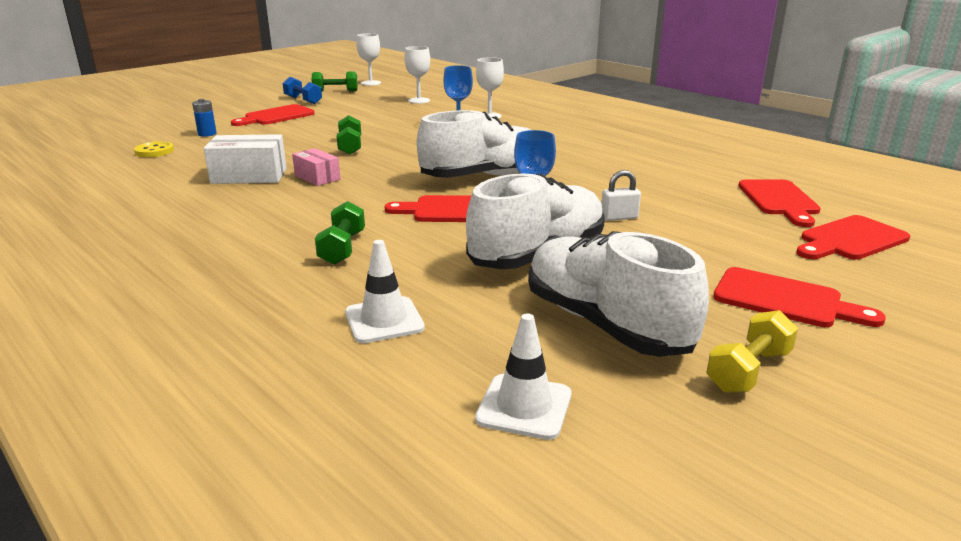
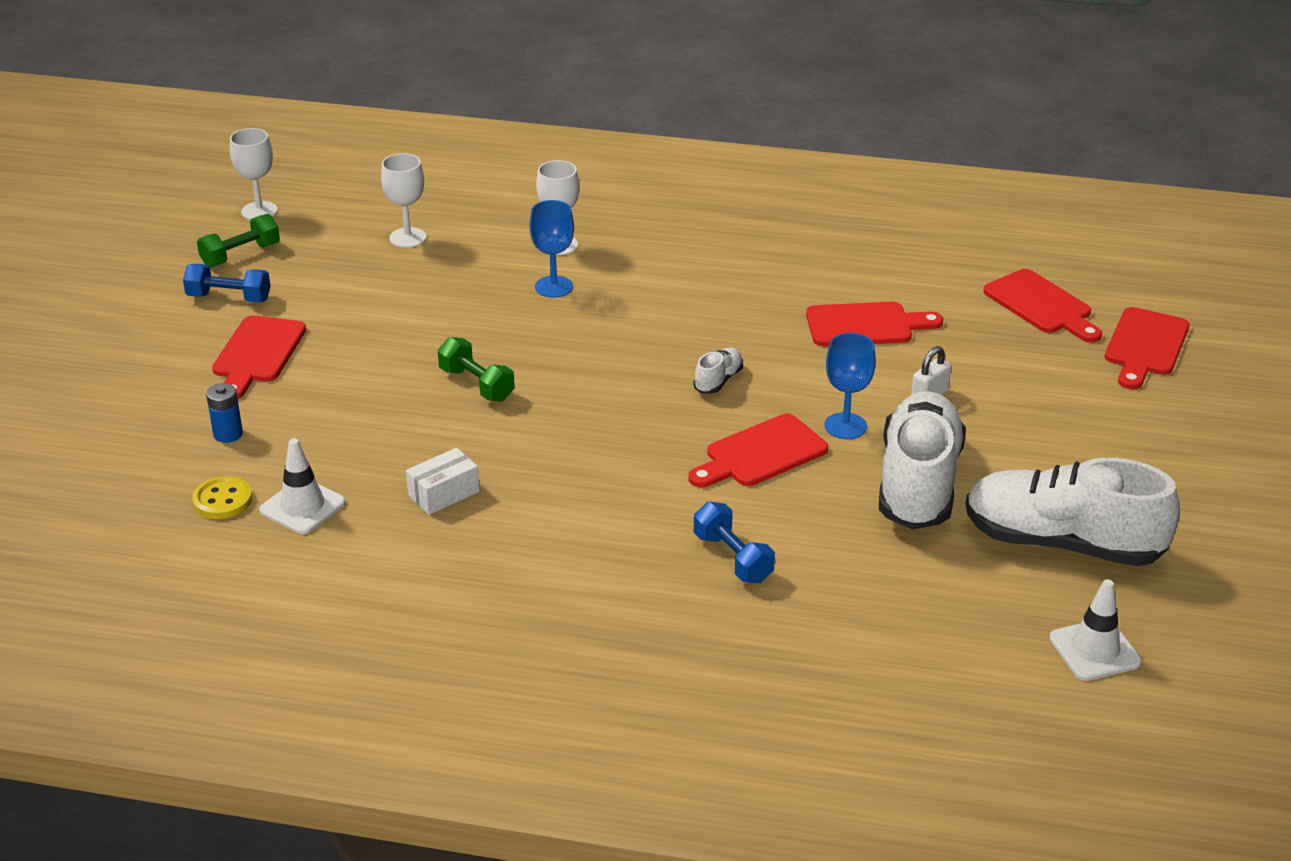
camera: 35 degrees left, 10 degrees up
(249, 176) = (443, 494): white box -> white box, size x0.63
(317, 177) = (531, 461): pink box -> none
(342, 248) = (733, 558): green dumbbell -> blue dumbbell
(384, 320) = (895, 624): white traffic cone -> white traffic cone (302, 507)
(484, 176) = (718, 380): white shoe -> white shoe, size x0.41
(748, 371) = (1198, 543): yellow dumbbell -> none
(784, 300) = (1159, 452): red cutting board -> red cutting board (865, 325)

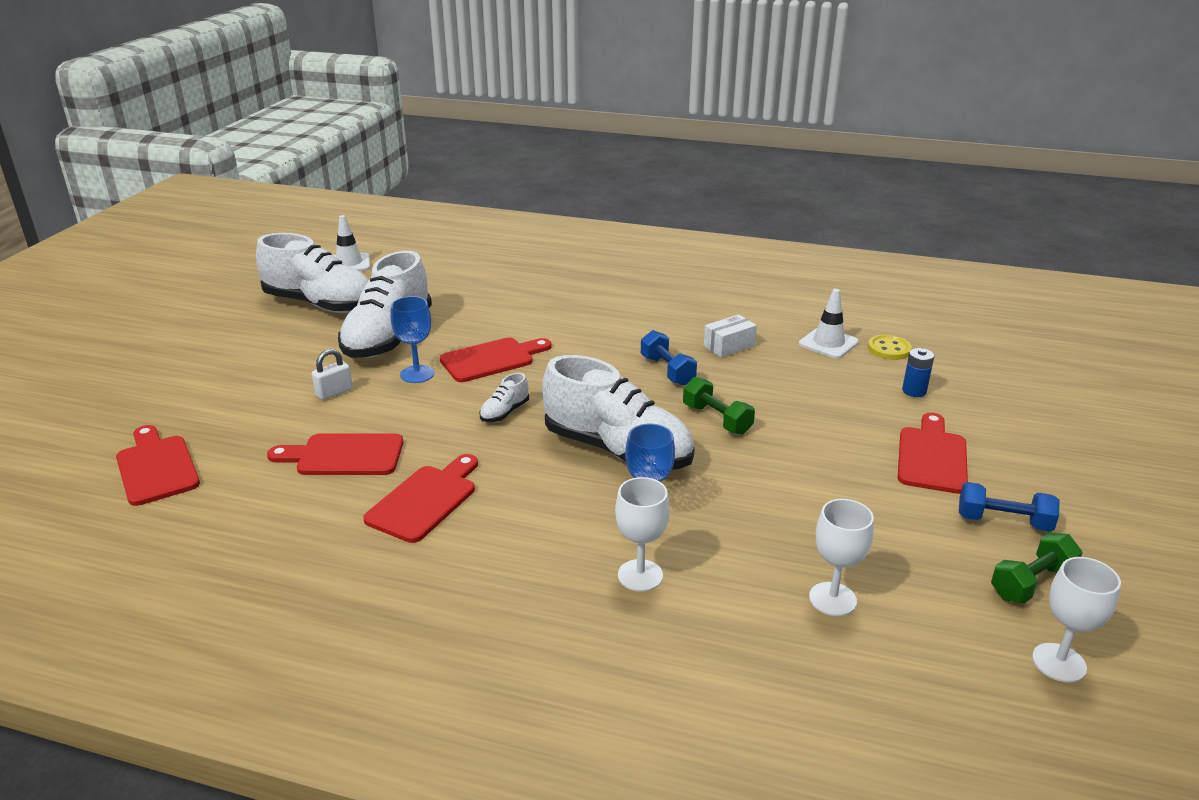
camera: 175 degrees left, 5 degrees down
(586, 344) = (617, 450): none -> white shoe
(733, 558) = (534, 306): blue dumbbell -> blue dumbbell (667, 371)
(1145, 346) = (108, 423): red cutting board -> red cutting board (425, 500)

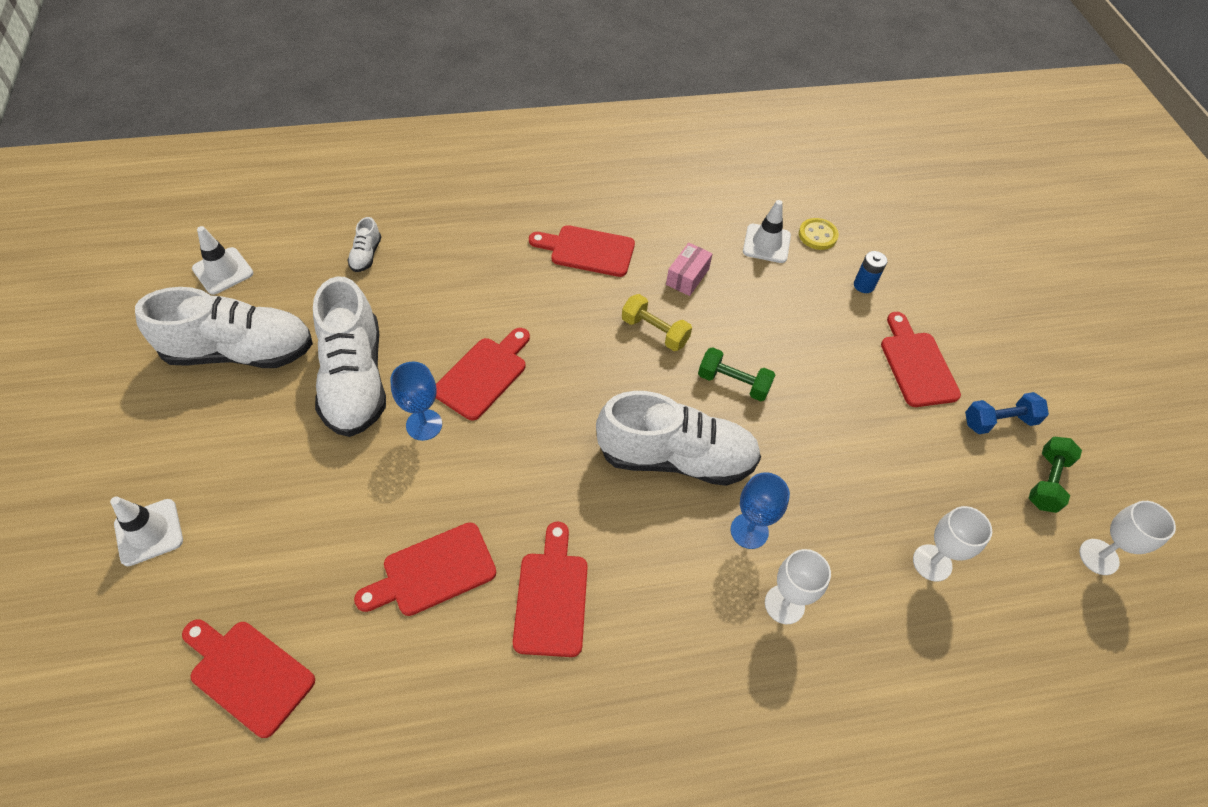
camera: 30 degrees left, 25 degrees up
(169, 376) = (149, 532): none -> white traffic cone
(334, 392) = (357, 485): white padlock -> none
(504, 412) = (545, 447): white shoe -> white shoe (366, 255)
(648, 312) = (587, 250): none -> red cutting board
(667, 371) = (654, 331): blue dumbbell -> yellow dumbbell
(729, 346) = (687, 277): white box -> pink box

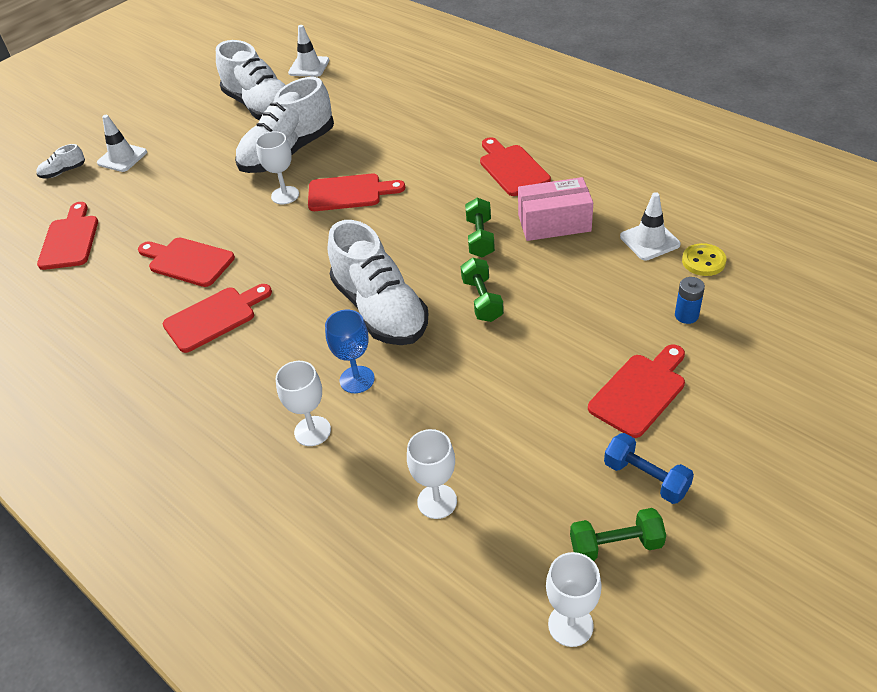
camera: 60 degrees right, 10 degrees down
(366, 255) = (384, 98): white shoe -> white shoe (63, 172)
(424, 425) = (285, 195): blue goblet -> white goblet
(654, 331) = (480, 238): yellow dumbbell -> green dumbbell
(687, 277) = (554, 223): pink box -> pink box, size x1.59

